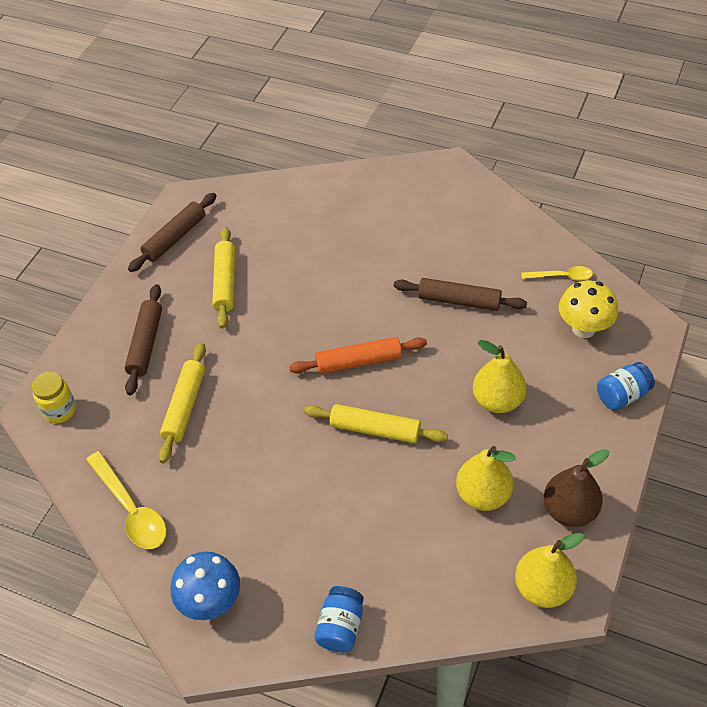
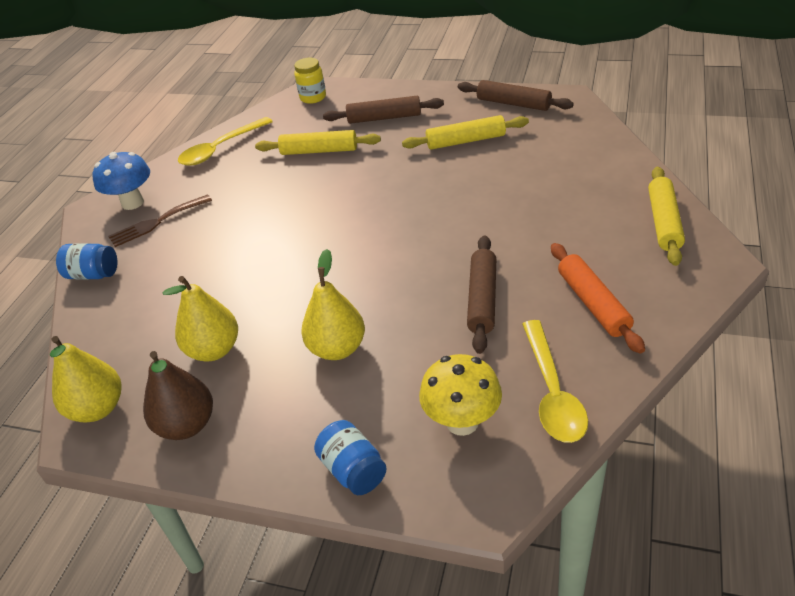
camera: 85 degrees right, 10 degrees down
(263, 568) = (156, 222): none -> brown fork
(358, 361) = (380, 238): orange rolling pin -> orange rolling pin (593, 303)
(375, 429) = (296, 262): yellow rolling pin -> yellow rolling pin (664, 222)
(561, 276) = (552, 392): yellow spoon -> yellow spoon, size x1.67

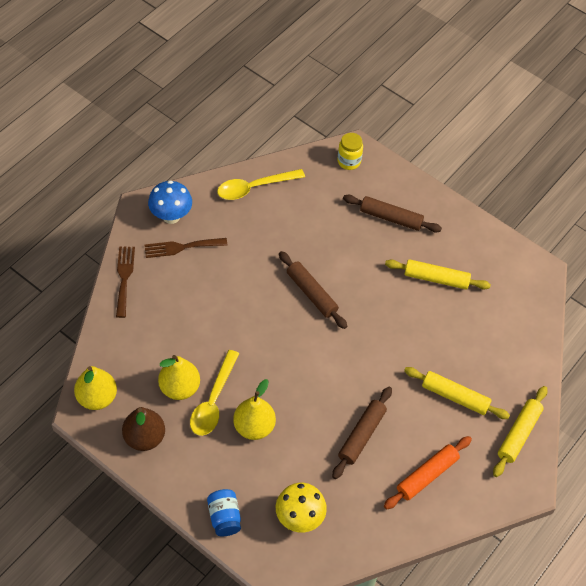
camera: 15 degrees right, 15 degrees up
(93, 274) = (124, 278): blue jar -> brown fork
(319, 151) = (325, 230): yellow rolling pin -> yellow rolling pin (455, 397)
(513, 103) = (496, 255): brown rolling pin -> brown rolling pin (311, 293)
(552, 392) = (361, 525): yellow spoon -> yellow spoon (213, 401)
(593, 303) = (427, 475): orange rolling pin -> orange rolling pin turned 45 degrees clockwise

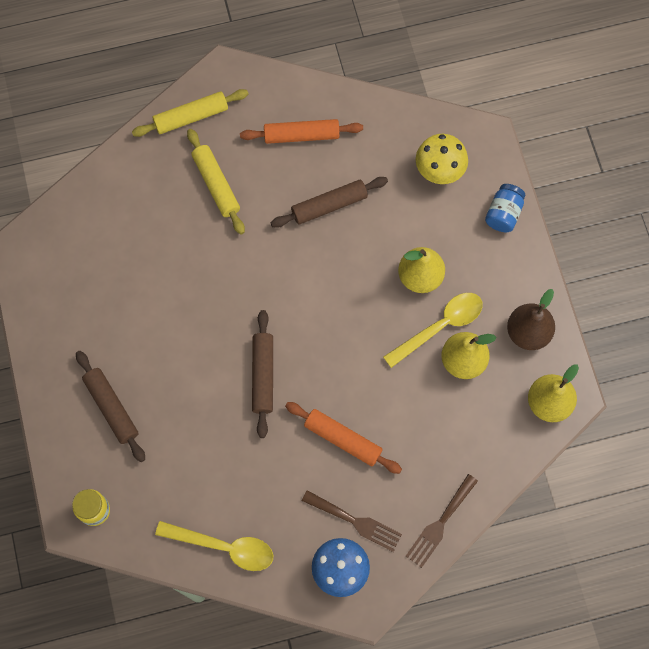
camera: 140 degrees left, 15 degrees up
(227, 288) = (343, 439): none -> orange rolling pin
(436, 279) = (128, 309): yellow rolling pin -> none

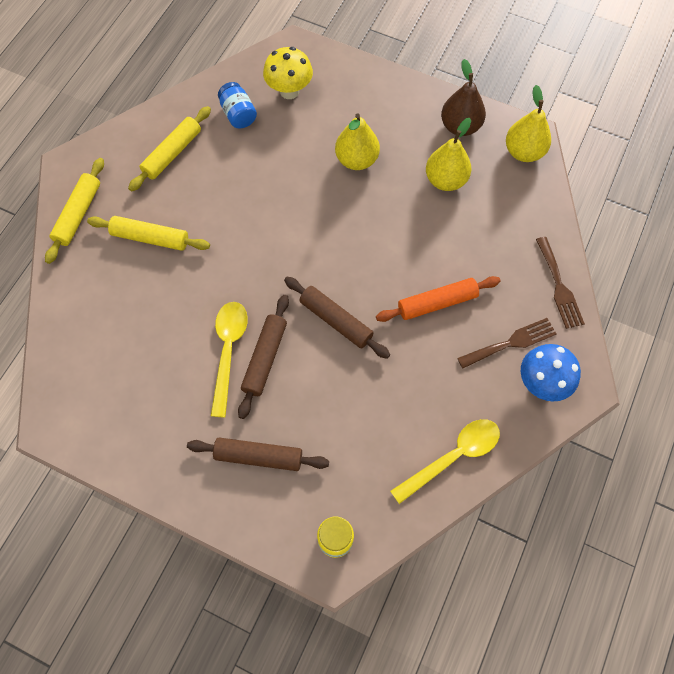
camera: 50 degrees left, 5 degrees down
(301, 135) = (172, 153): orange rolling pin -> yellow rolling pin
(329, 205) = (245, 176): brown rolling pin -> brown rolling pin (265, 358)
(440, 327) = (406, 175): yellow spoon -> yellow spoon (228, 351)
(503, 214) = (359, 77): blue jar -> blue jar (238, 114)

